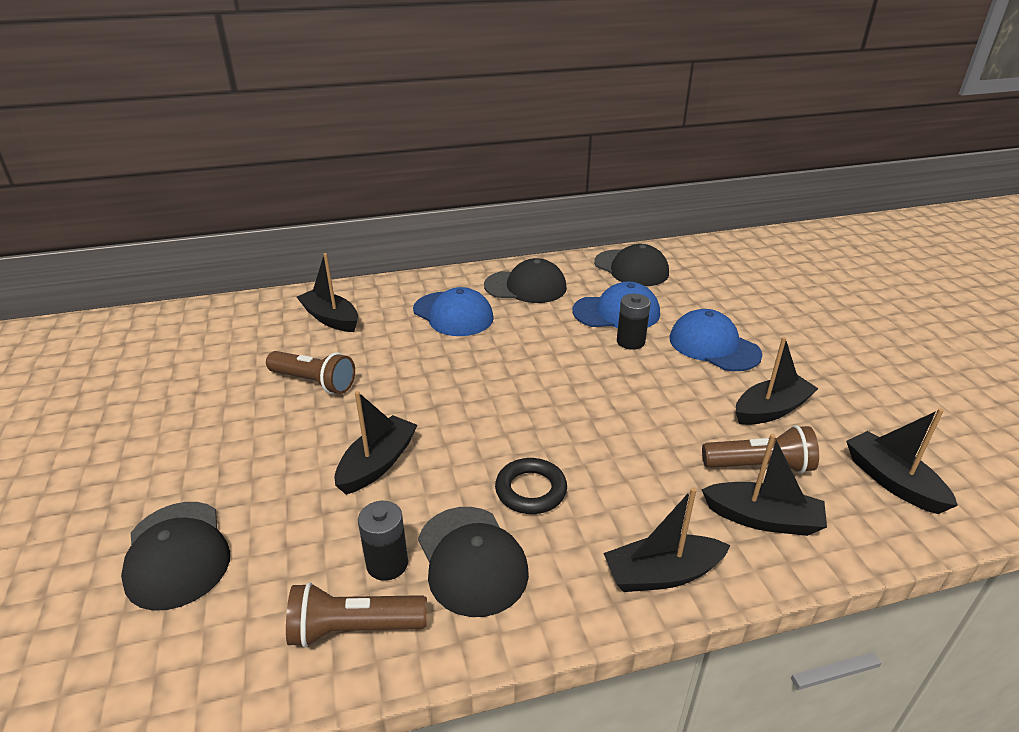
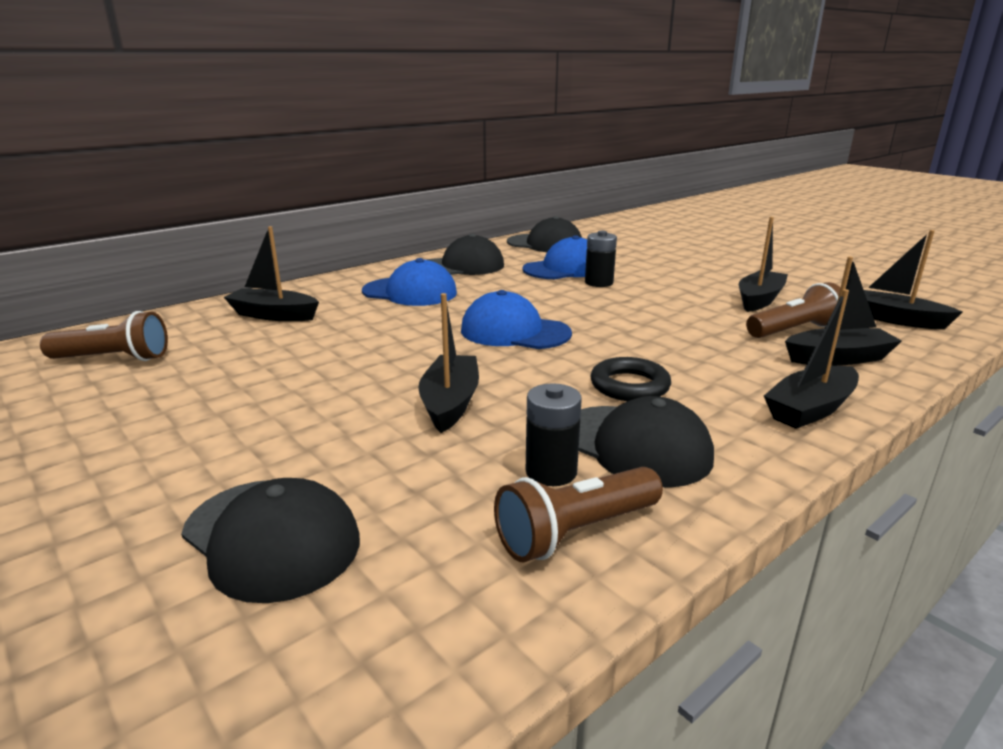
camera: 25 degrees left, 10 degrees down
(314, 382) = (305, 361): brown flashlight -> brown flashlight (114, 359)
(714, 346) = (669, 274): blue cap -> blue cap (514, 332)

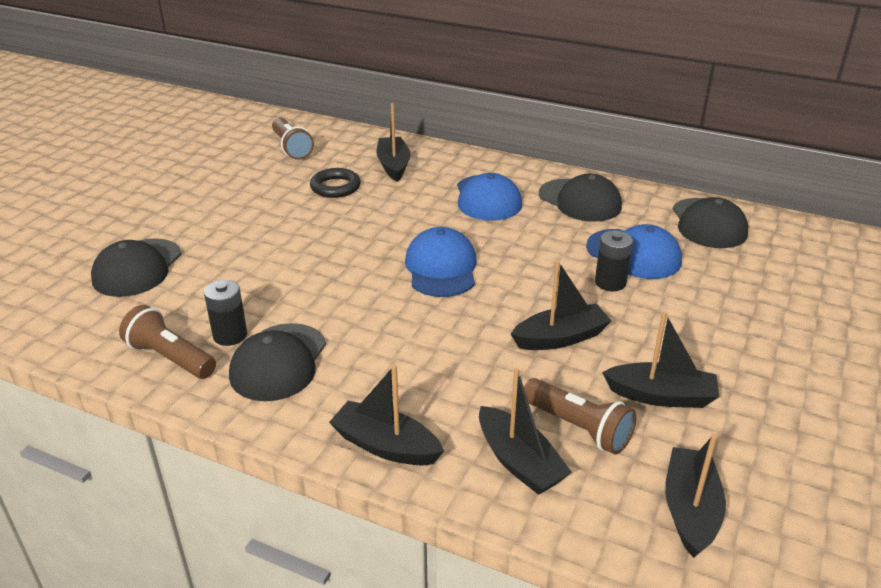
camera: 65 degrees right, 10 degrees up
(450, 403) = (299, 275): black boat -> black boat (560, 338)
(629, 386) = (373, 344): black ring -> black ring (335, 187)

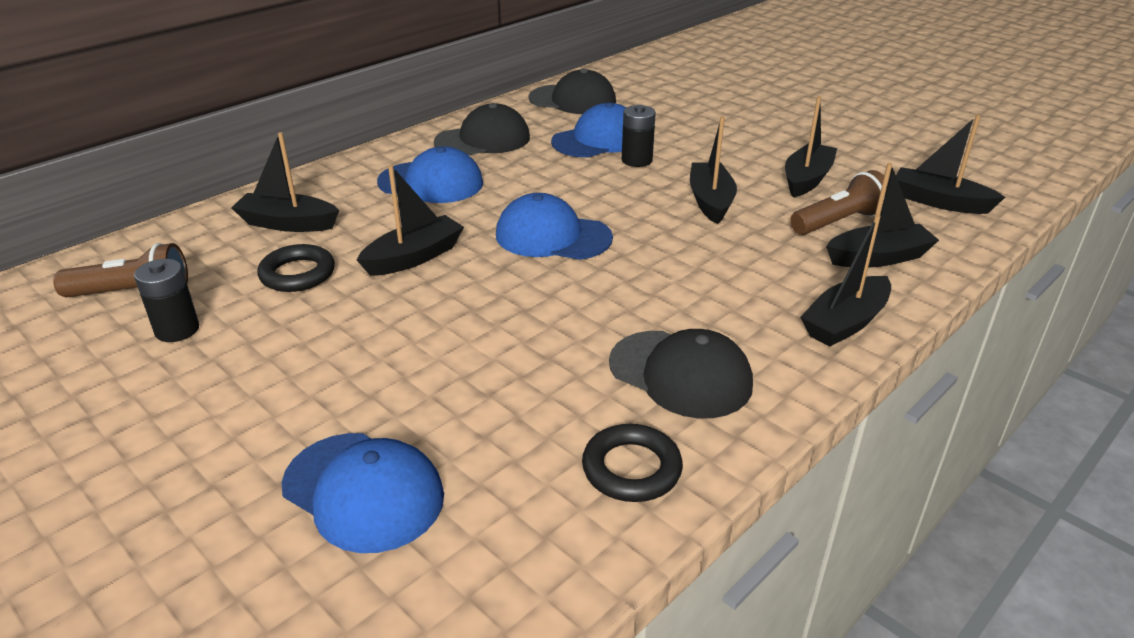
camera: 70 degrees left, 0 degrees up
(137, 268) = (363, 491): black cap -> blue cap
(170, 358) = (631, 469): brown flashlight -> black ring
(230, 335) = (605, 408): black battery -> black battery (177, 330)
(377, 220) = (414, 257): none -> black boat

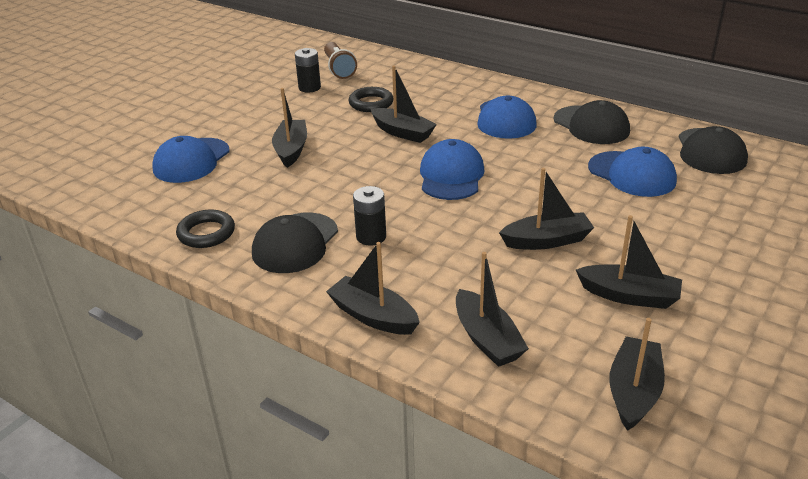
camera: 80 degrees right, 0 degrees up
(288, 223) = (426, 87): black boat -> black boat (291, 150)
(637, 160) = (603, 197): black battery -> black battery (371, 237)
(839, 222) = (546, 316): brown flashlight -> none

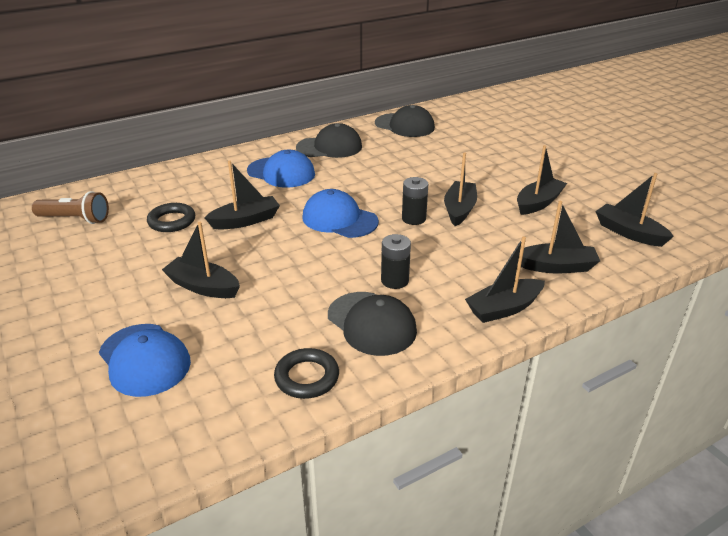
camera: 65 degrees left, 0 degrees up
(309, 88) = (89, 245): black battery -> black battery (413, 219)
(632, 174) = (406, 156): blue cap -> none

